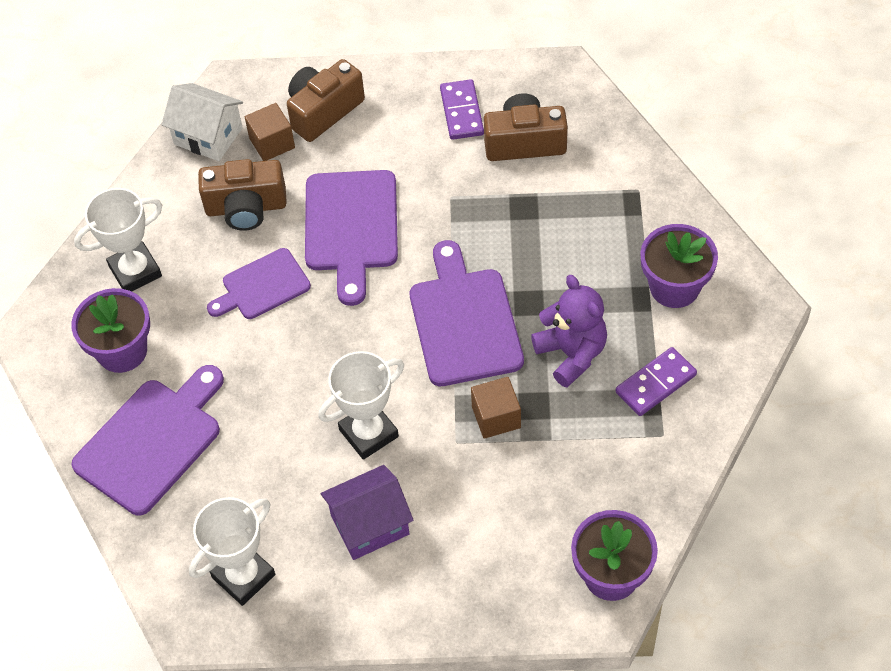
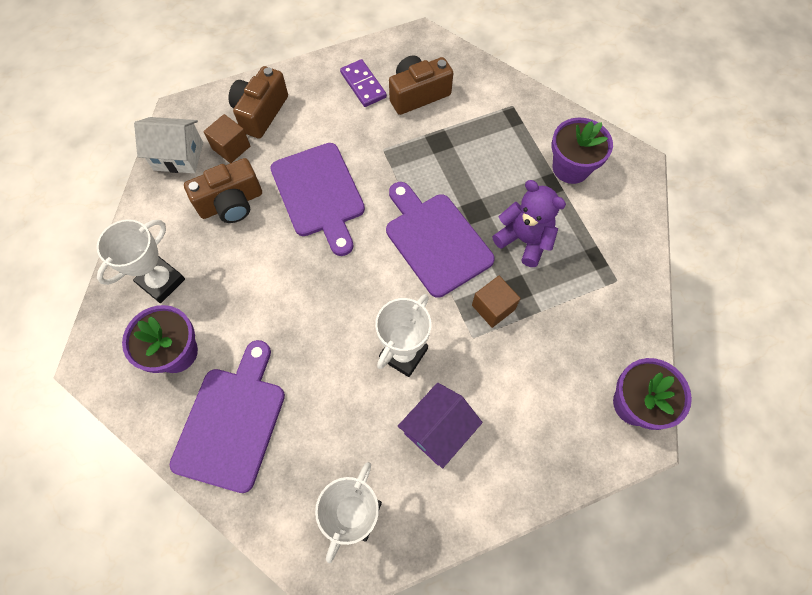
camera: 25 degrees left, 10 degrees up
(262, 286) = (269, 261): purple cutting board -> none
(656, 384) = (593, 243): purple domino -> none

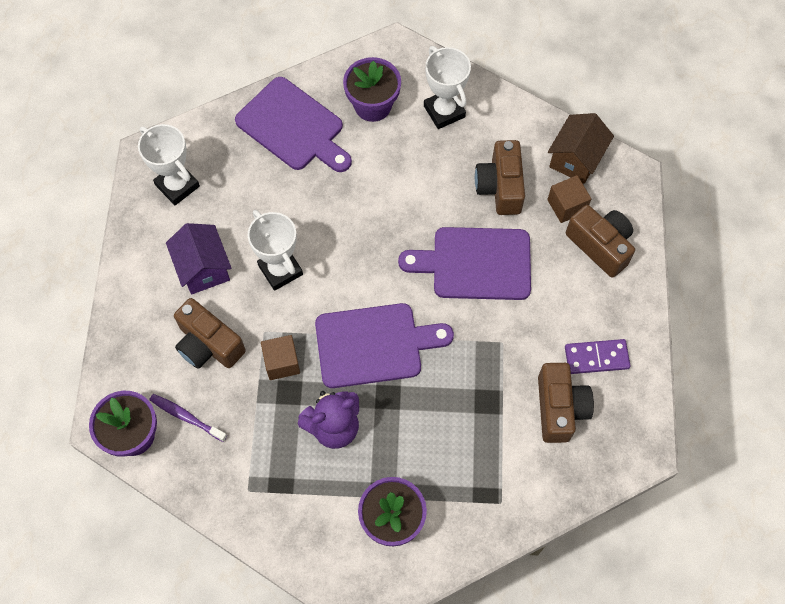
camera: 115 degrees right, 0 degrees up
(178, 156) = (576, 159): white house -> brown house
(512, 381) = (208, 344): none -> brown camera
(590, 364) = (186, 417): none -> purple toothbrush

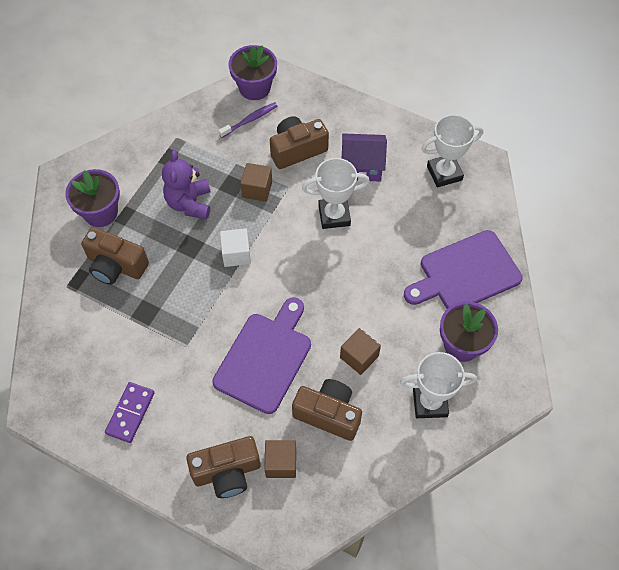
camera: 115 degrees right, 5 degrees down
(374, 345) = (236, 254): purple cutting board -> white cube
(430, 184) = (359, 357): none -> brown cube
(559, 408) = (107, 362): brown camera -> brown camera (116, 266)
(576, 159) = (325, 498): brown house -> none

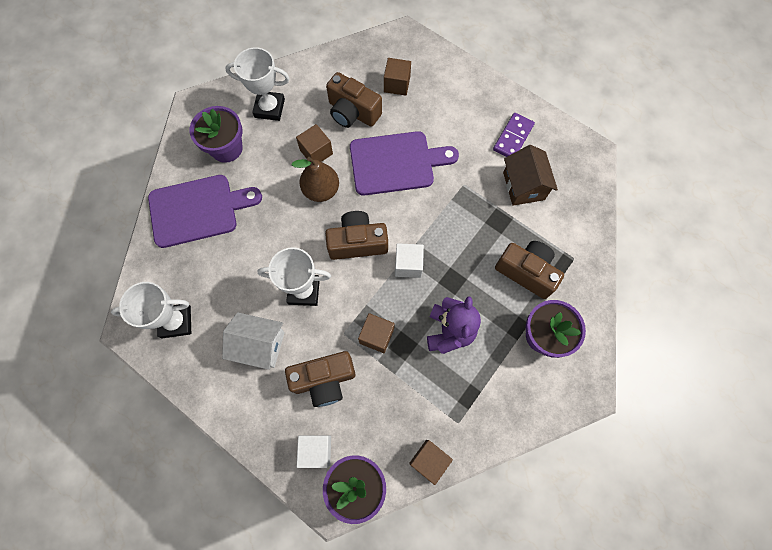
camera: 170 degrees left, 10 degrees up
(118, 355) = (523, 186): none -> brown house
(198, 110) = (429, 460): none -> brown cube
(227, 472) = (439, 84): brown camera -> brown camera (357, 242)
(250, 120) = (370, 433): purple toothbrush -> none
(265, 358) = (396, 163): purple cutting board -> purple cutting board turned 135 degrees counterclockwise
(292, 103) = (316, 450): none -> white cube
(342, 314) = (321, 190): none -> brown pear
(362, 167) = (259, 345): purple house -> white house

